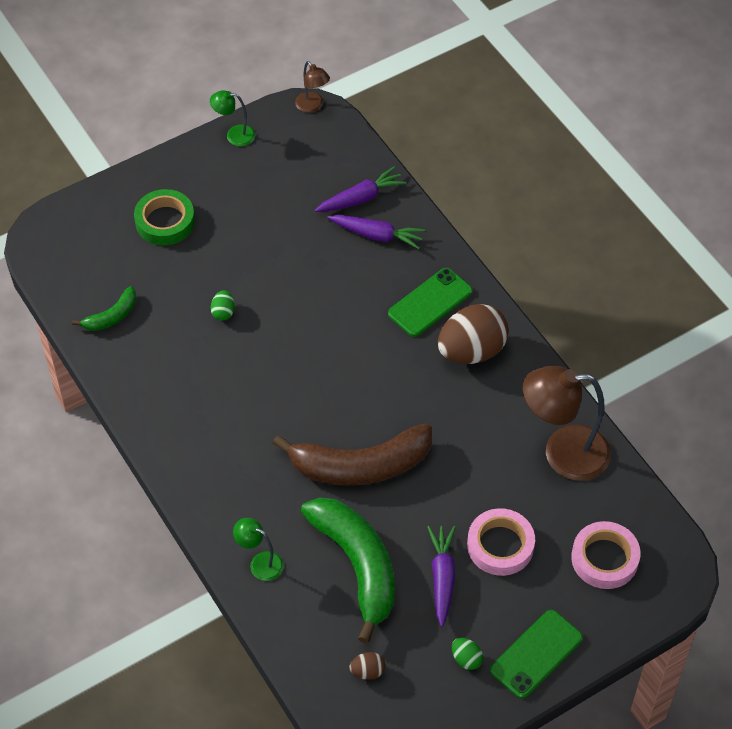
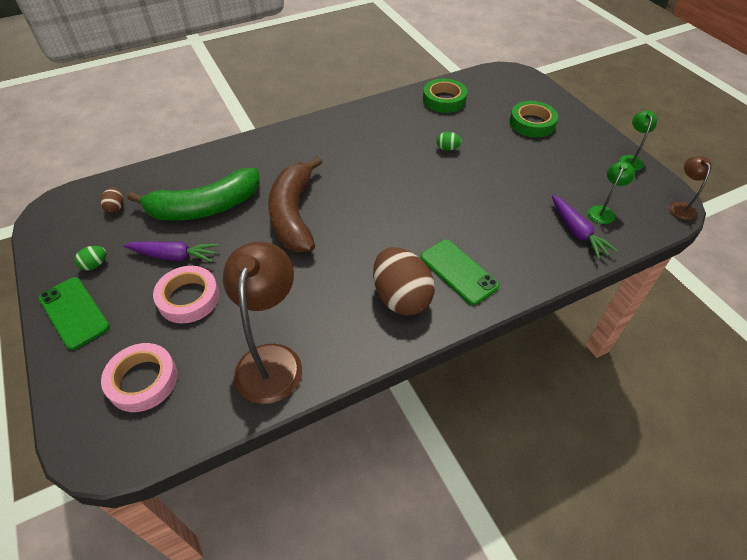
camera: 95 degrees right, 5 degrees down
(112, 316) = (444, 100): green banana -> green tape
(260, 563) = (227, 159): green lamp -> green lamp (603, 211)
(312, 106) = (680, 206): brown lamp -> brown lamp turned 120 degrees clockwise
(376, 235) = (535, 240): purple carrot -> none

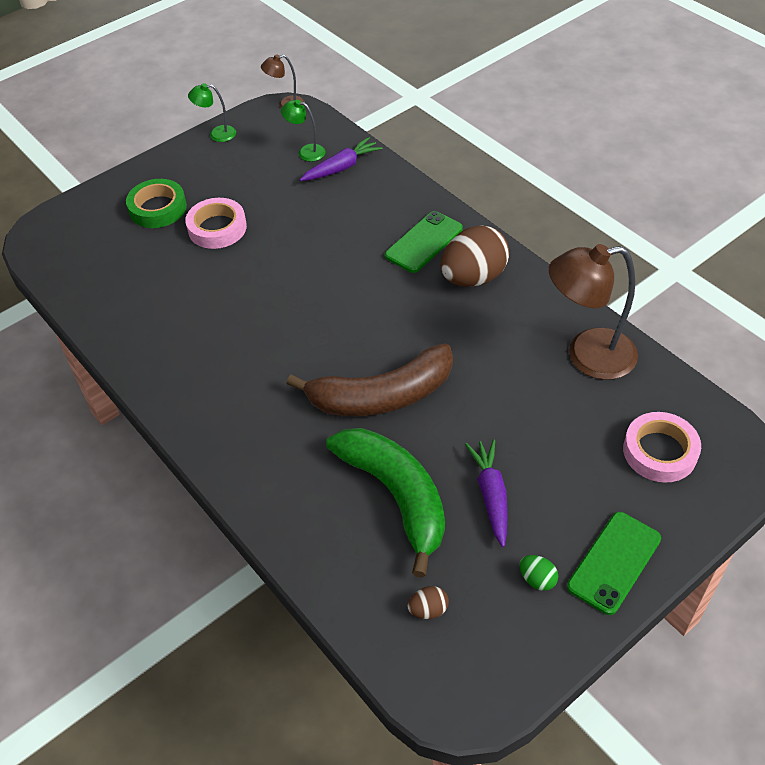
camera: 100 degrees left, 0 degrees up
(188, 298) = (546, 454): pink tape -> pink tape (217, 228)
(444, 100) = (111, 293): green tape -> none
(447, 149) = (222, 276): green egg -> none

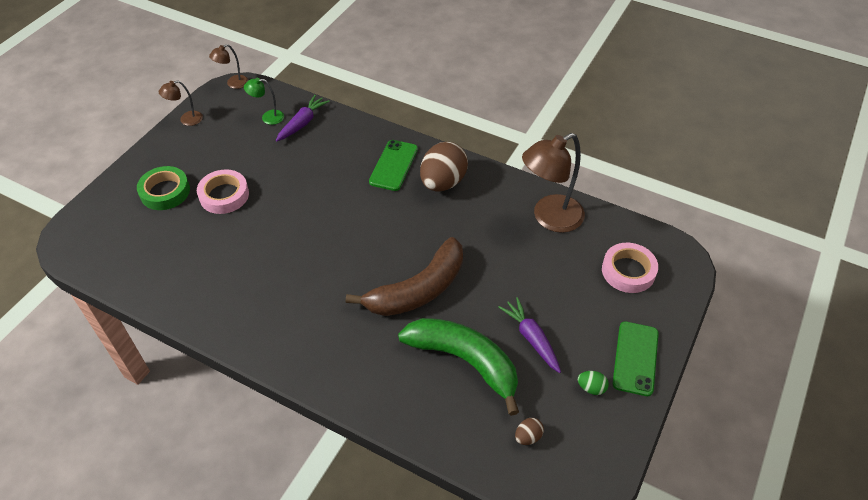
camera: 25 degrees left, 0 degrees up
(217, 134) = (186, 120): green lamp -> brown lamp

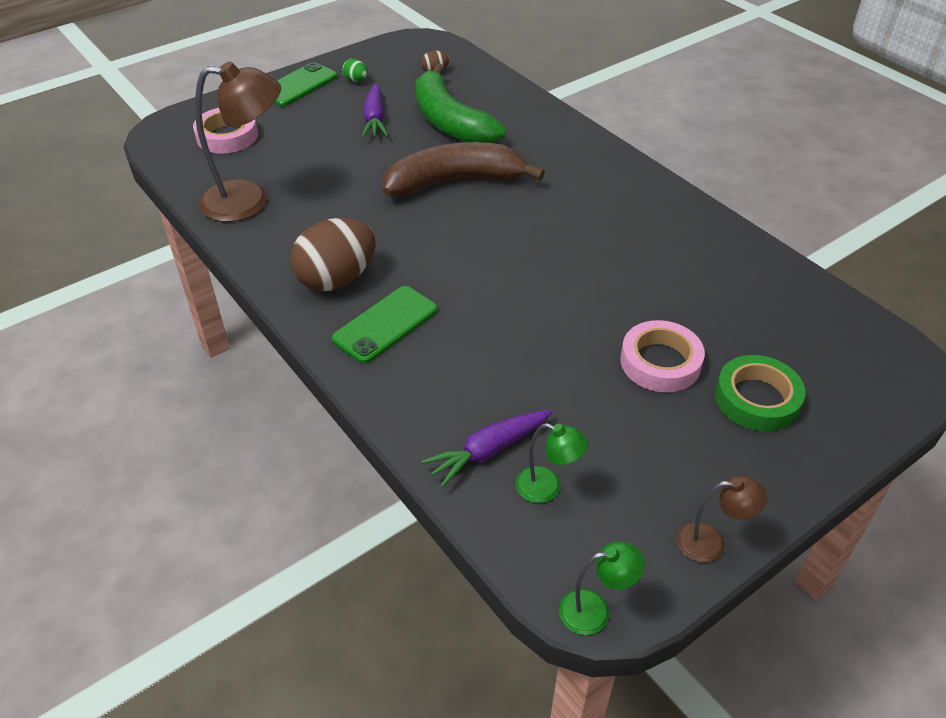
camera: 155 degrees left, 5 degrees down
(233, 84) = (595, 610): brown lamp -> green lamp

